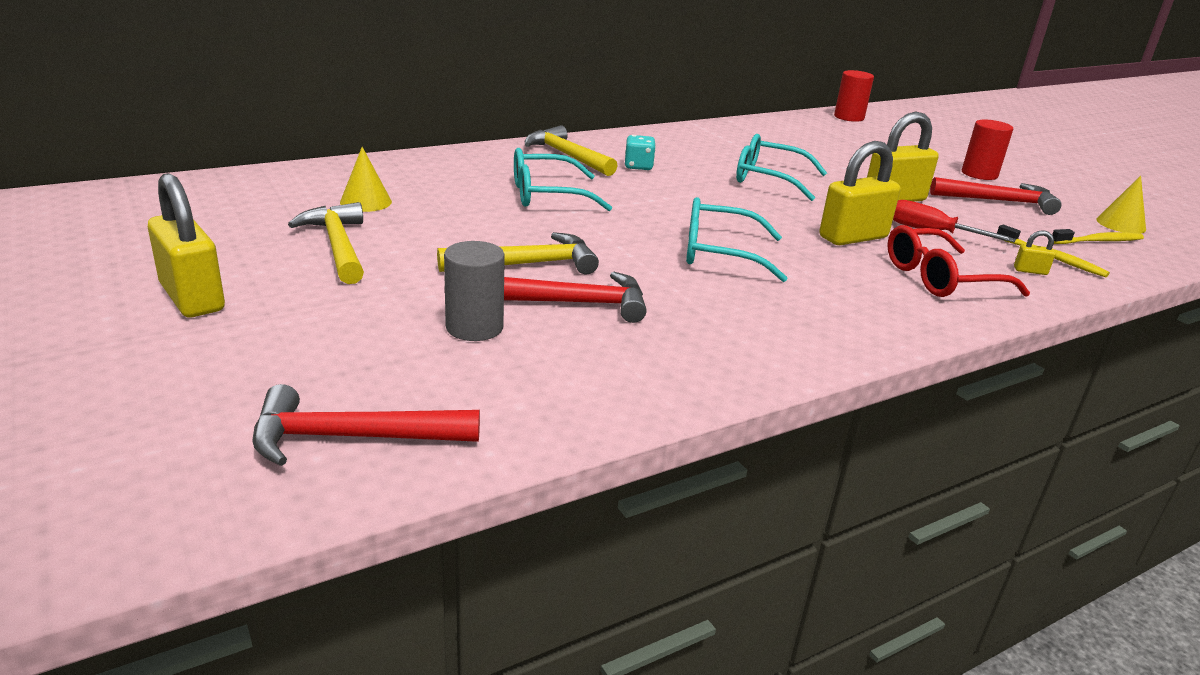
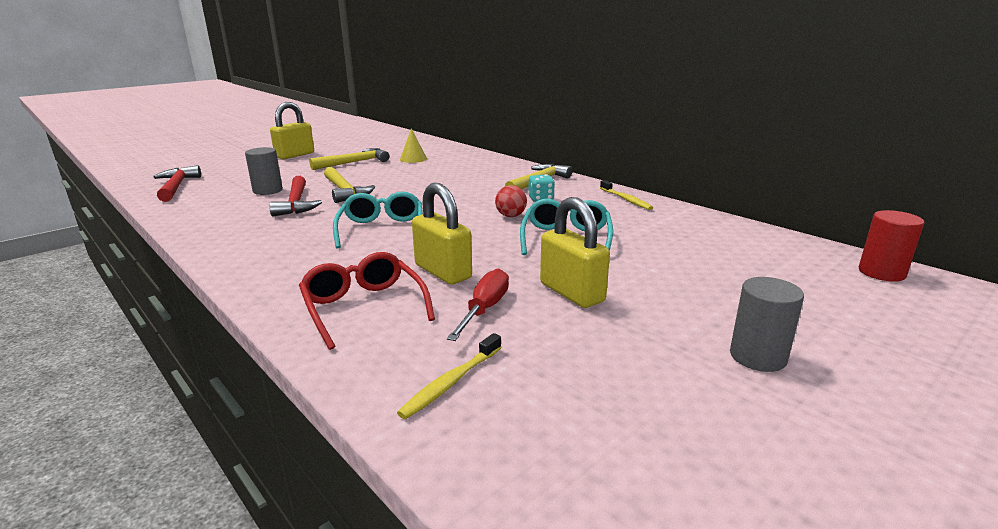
camera: 80 degrees right, 5 degrees down
(547, 195) = (455, 185): turquoise glasses -> none
(692, 188) = (511, 216): none -> red ball
(979, 174) = (757, 356): red cylinder -> grey cylinder
(999, 201) = (642, 362): red hammer -> none
(1030, 271) = (401, 361): yellow padlock -> none
(1098, 241) = (544, 437): yellow toothbrush -> yellow toothbrush (626, 200)
(1120, 224) = (654, 482): yellow cone -> none

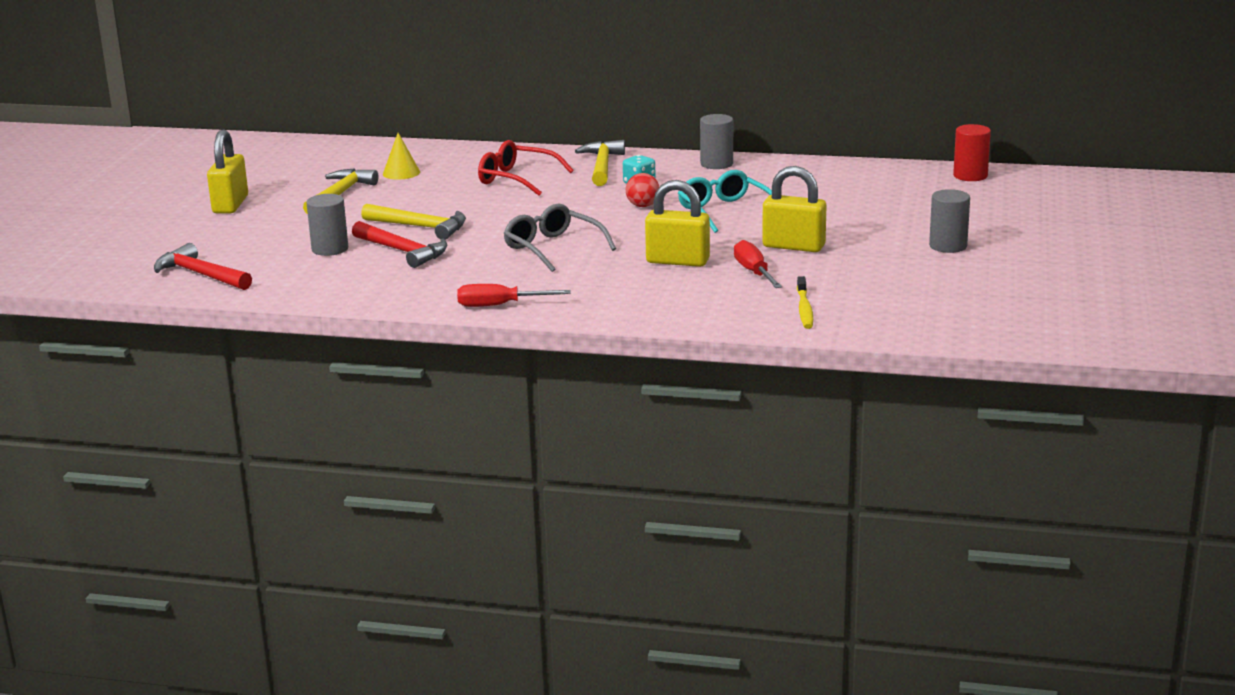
camera: 35 degrees left, 0 degrees up
(240, 264) = (499, 305): none -> red screwdriver
(363, 307) = (670, 297): red glasses -> red glasses (516, 179)
(381, 229) = (553, 248): turquoise glasses -> grey glasses
(626, 200) = (716, 164): yellow toothbrush -> grey cylinder

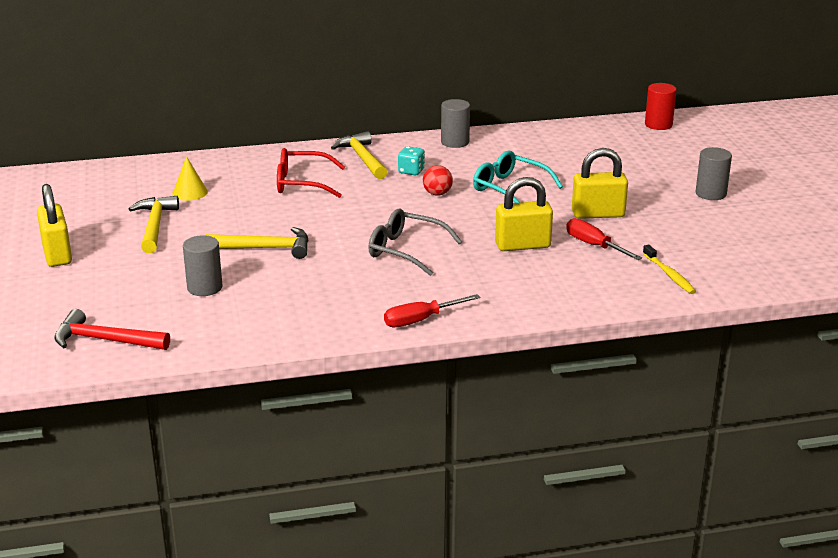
camera: 25 degrees left, 5 degrees up
(402, 251) = (275, 278): red hammer -> none

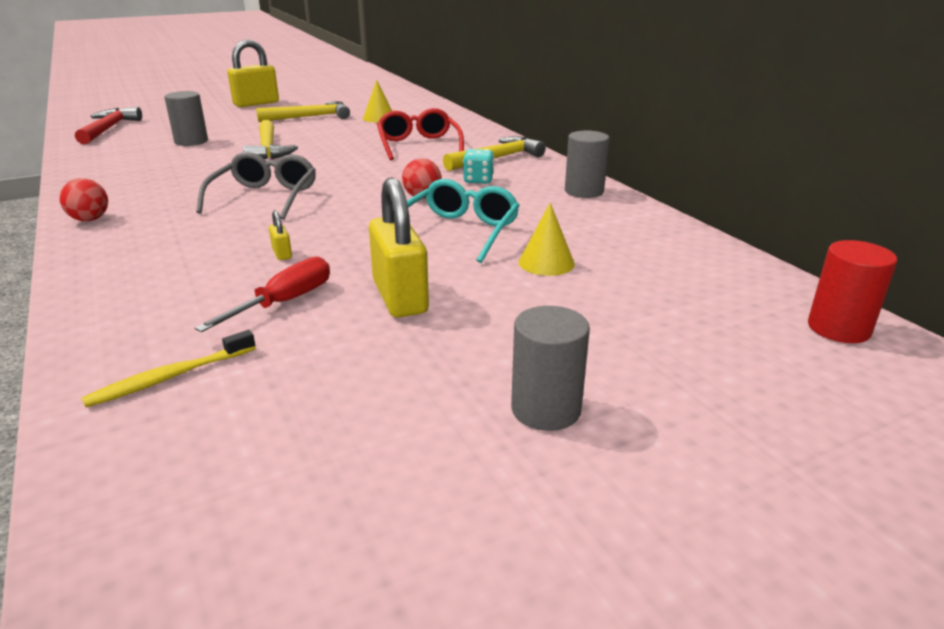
camera: 75 degrees right, 0 degrees up
(420, 320) = (90, 219): red screwdriver -> red ball
(522, 245) = (282, 254): yellow padlock -> yellow padlock, size x0.42
(566, 171) = (546, 263): none -> yellow cone

